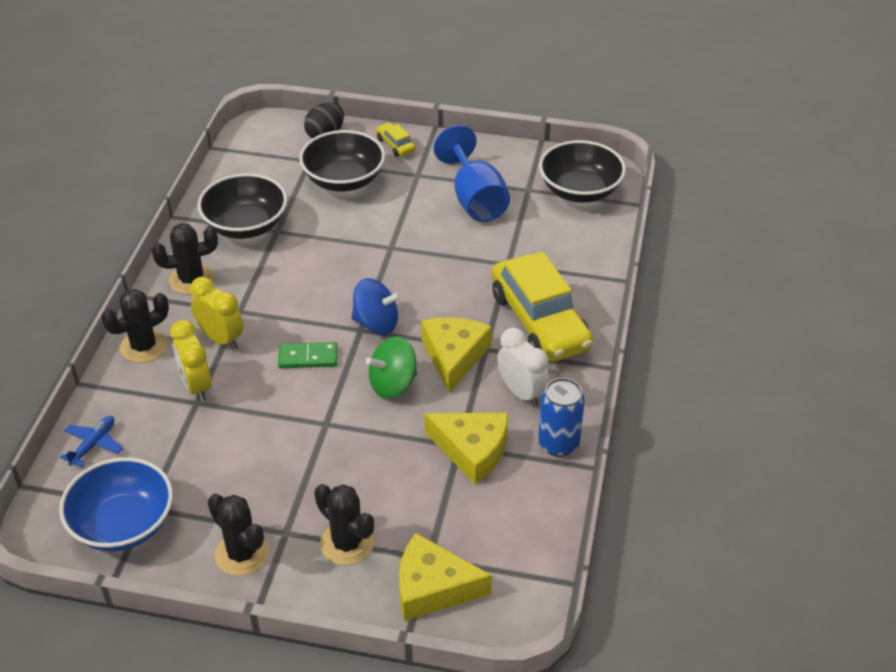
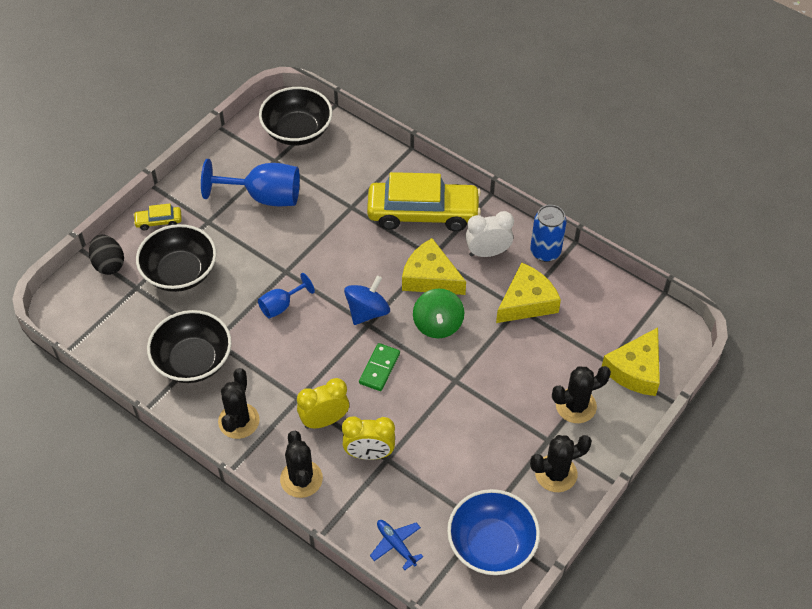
camera: 65 degrees left, 10 degrees up
(345, 259) = (281, 306): none -> blue goblet

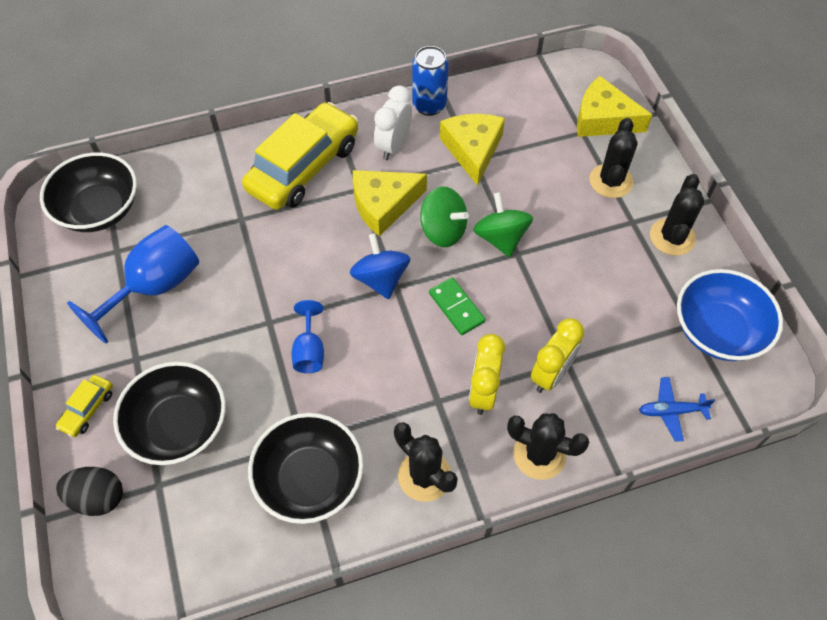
camera: 55 degrees left, 5 degrees up
(460, 363) = (501, 238): none -> green spinning top
(635, 370) = (603, 119): yellow cheese -> yellow cheese turned 135 degrees clockwise

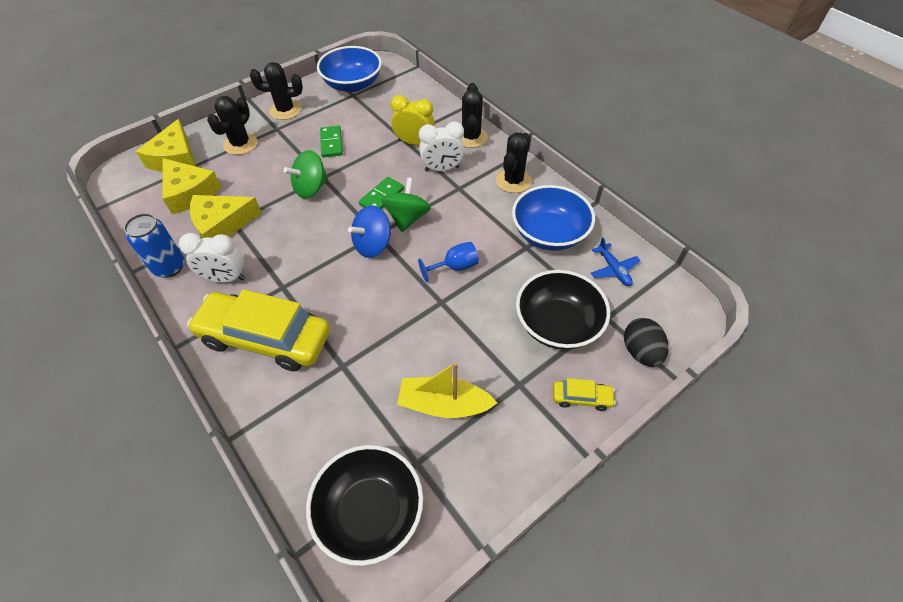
camera: 110 degrees left, 5 degrees down
(154, 287) = (444, 404): blue goblet -> yellow boat
(310, 479) = (549, 234): black bowl -> blue bowl
(383, 205) = (297, 265): yellow cheese -> yellow cheese (189, 193)
(443, 230) = (313, 221): green spinning top -> green spinning top (407, 218)
(483, 392) = (442, 169): yellow clock -> white clock
(582, 276) = (331, 143): none -> green domino
(611, 181) = (240, 144): black cactus -> black cactus turned 60 degrees counterclockwise
(671, 411) = (416, 94): blue plane -> blue plane (613, 269)

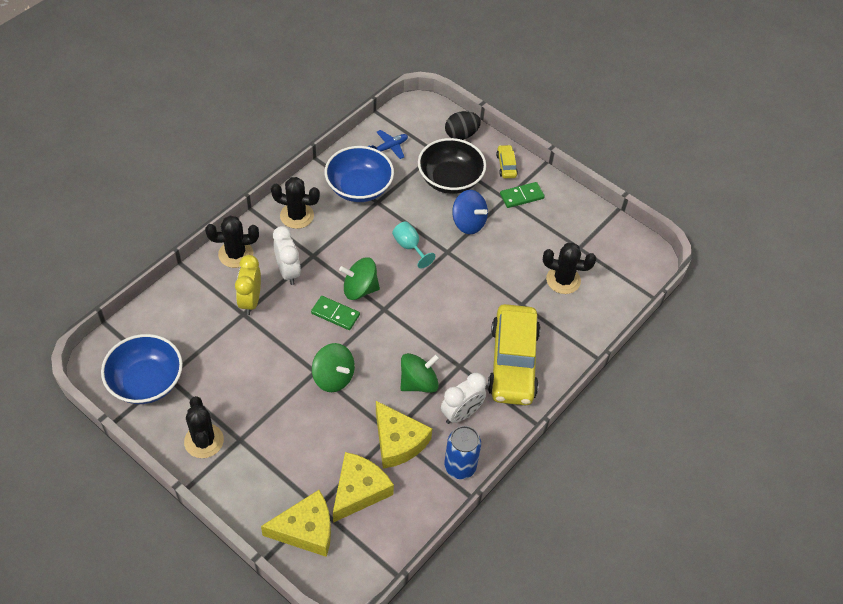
camera: 105 degrees left, 0 degrees up
(225, 278) = (461, 414): white clock -> white clock turned 60 degrees clockwise
(240, 144) = (272, 468): black cactus -> black cactus (563, 280)
(277, 249) = (418, 383): none -> green spinning top
(331, 143) = (260, 377): green domino -> green domino (521, 196)
(370, 512) = (617, 266): black bowl -> none
(373, 245) = (397, 309): blue spinning top -> blue spinning top (468, 223)
(444, 404) = (534, 238): yellow boat -> none
(455, 267) = (409, 247): blue goblet -> turquoise goblet

